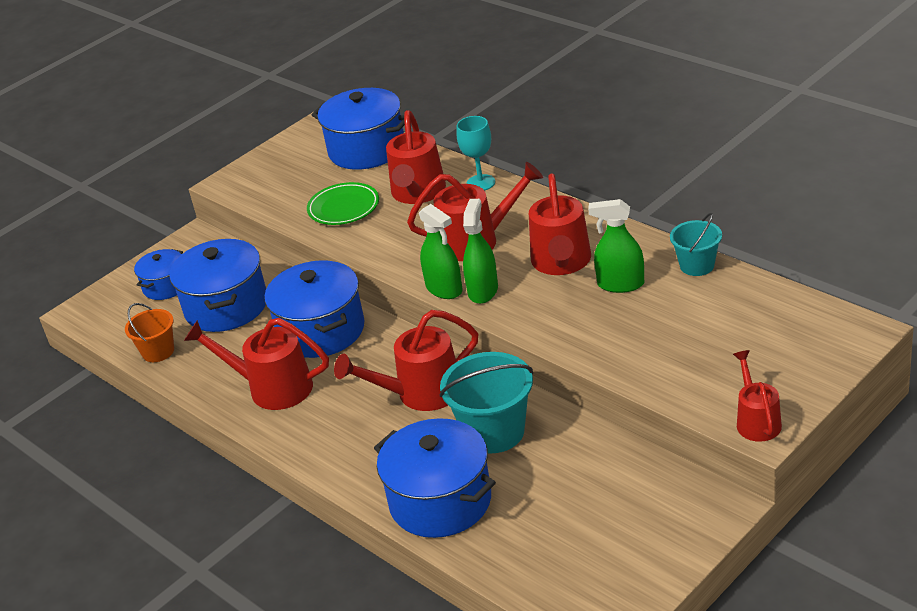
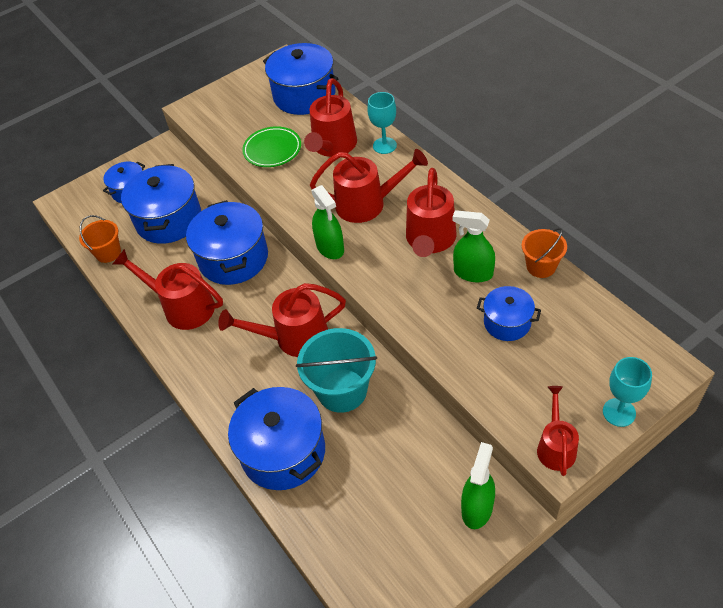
camera: 10 degrees right, 15 degrees up
(483, 291) = (360, 256): green spray bottle -> green spray bottle (477, 508)
(672, 322) = (507, 322): none -> blue pot
(697, 265) = (541, 266): turquoise bucket -> orange bucket
(818, 379) = (619, 412): none -> turquoise goblet

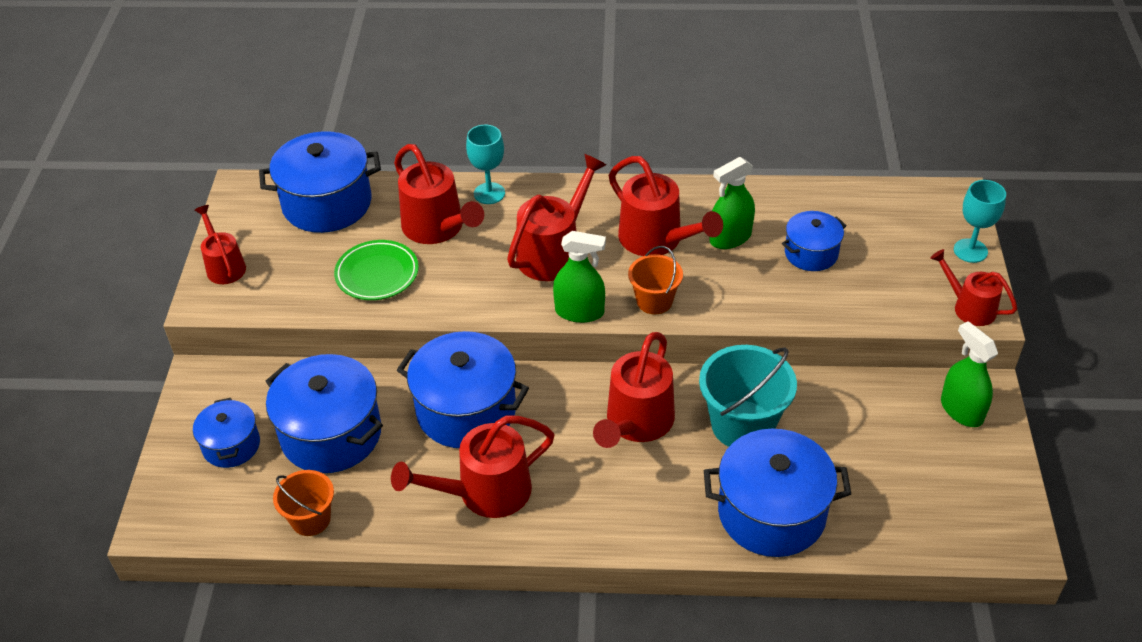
camera: 55 degrees left, 5 degrees down
(221, 96) = (224, 265): none -> red watering can
(541, 266) = (771, 194): orange bucket -> orange bucket (654, 301)

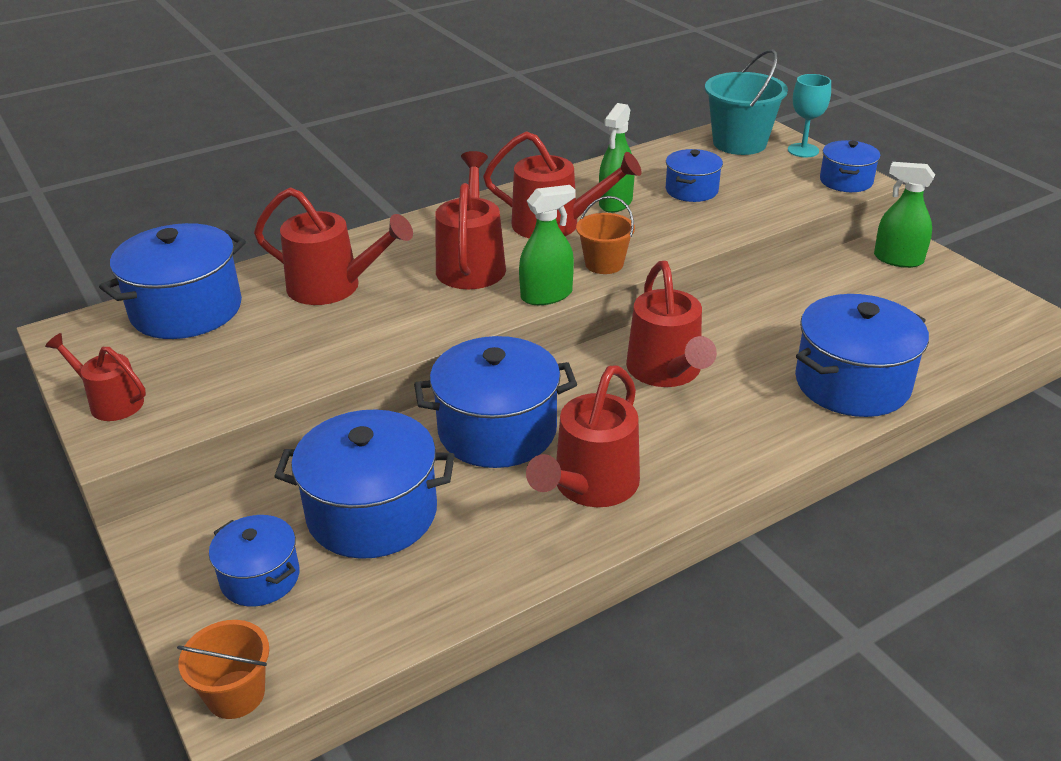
camera: 35 degrees left, 10 degrees down
(311, 519) = (430, 599): orange bucket -> orange bucket (236, 694)
(377, 274) = (306, 343): green plate -> none
(489, 193) = (358, 246): turquoise goblet -> none
(742, 425) = (755, 335): turquoise bucket -> turquoise bucket (739, 143)
(968, 307) = (846, 181): red watering can -> blue pot

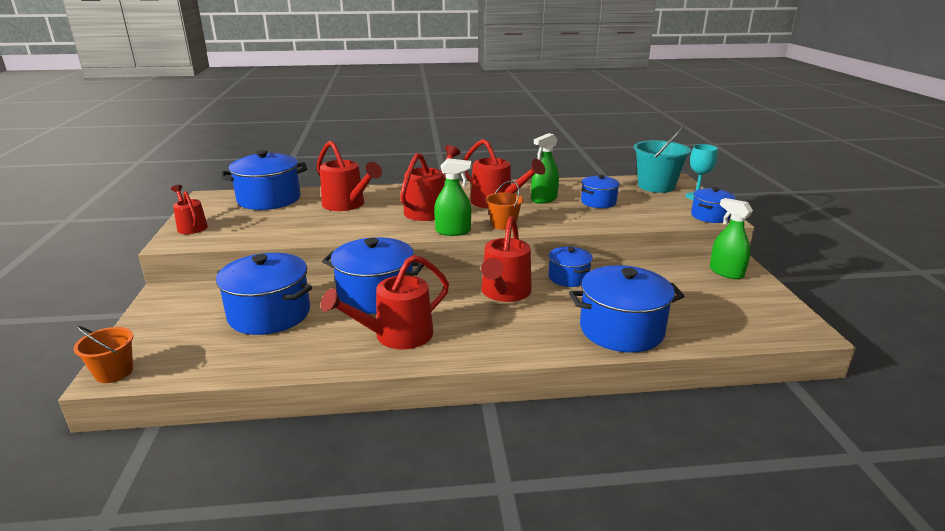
camera: 25 degrees right, 10 degrees down
(260, 577) = (185, 325): blue pot -> blue pot (568, 277)

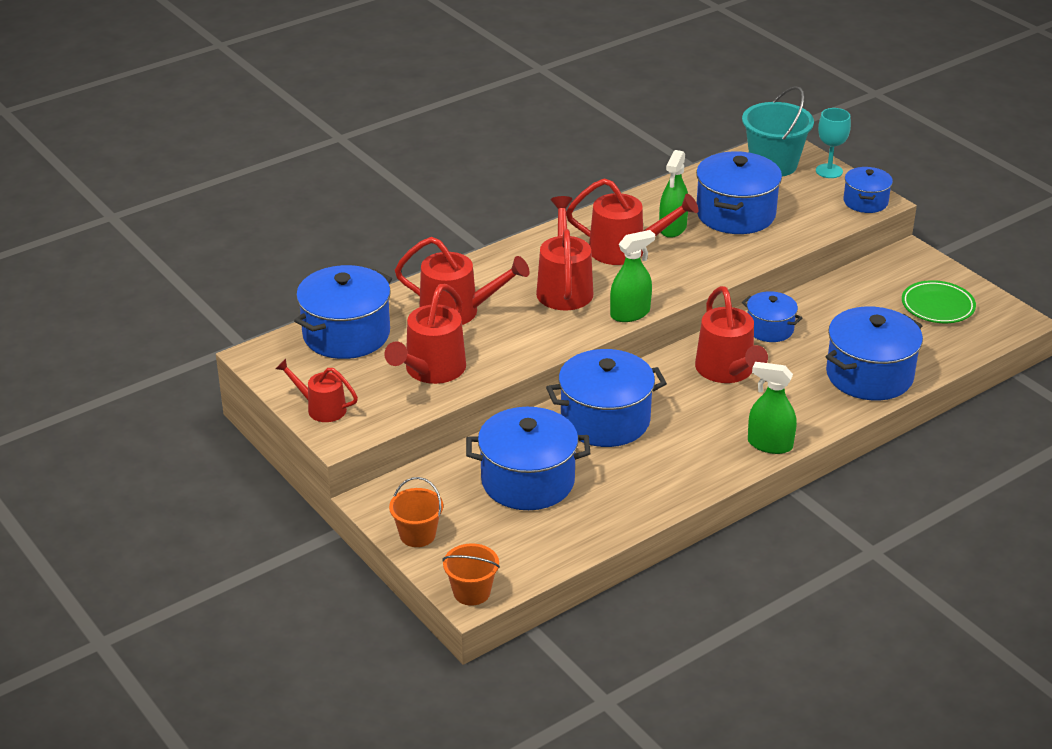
camera: 30 degrees left, 10 degrees up
(395, 336) = (681, 457): red watering can -> red watering can (431, 371)
(503, 224) = (671, 285): orange bucket -> orange bucket (417, 535)
(598, 202) = (735, 214): blue pot -> blue pot, size x1.77
(726, 272) = (909, 269): green spray bottle -> green spray bottle (770, 444)
(732, 301) = (937, 306): none -> green plate

